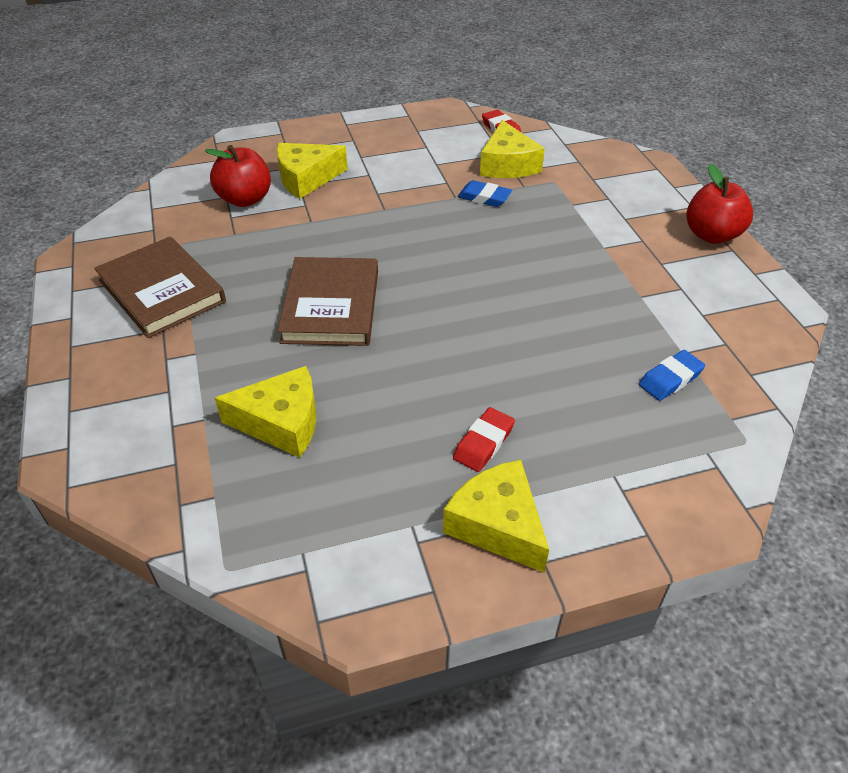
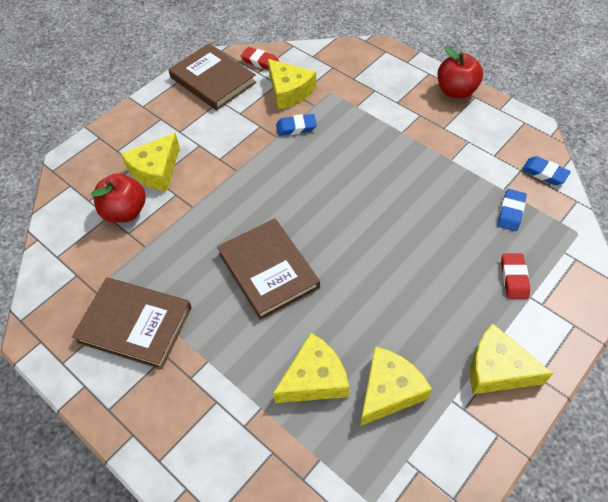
camera: 30 degrees left, 10 degrees up
(349, 476) = (389, 390): none -> yellow cheese
(436, 127) = (213, 80): none -> brown book
(483, 443) = (446, 318): red eraser -> red eraser (514, 278)
(756, 360) = (544, 173): none -> blue eraser

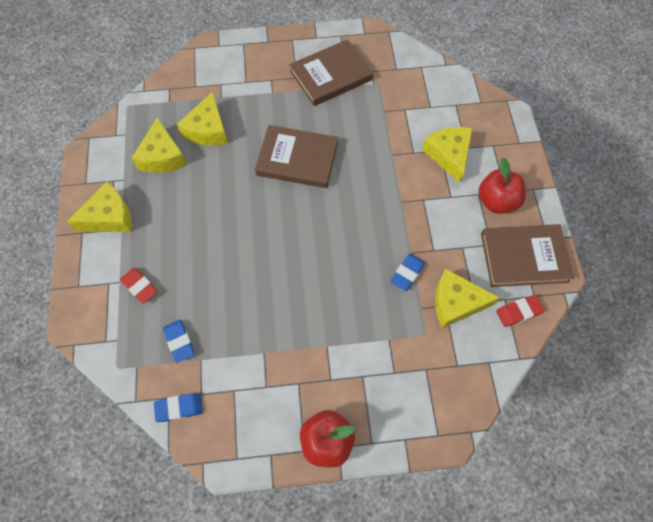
camera: 130 degrees right, 10 degrees up
(125, 212) = (425, 117): red apple -> red apple (496, 201)

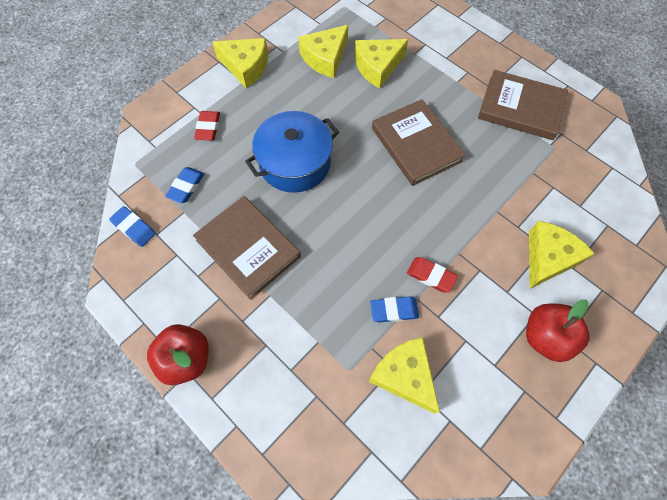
camera: 50 degrees right, 0 degrees up
(234, 248) = (295, 163): none -> blue pot
(518, 312) = (449, 444): red eraser -> red eraser (431, 276)
(524, 257) = (512, 407): brown book -> brown book (248, 248)

